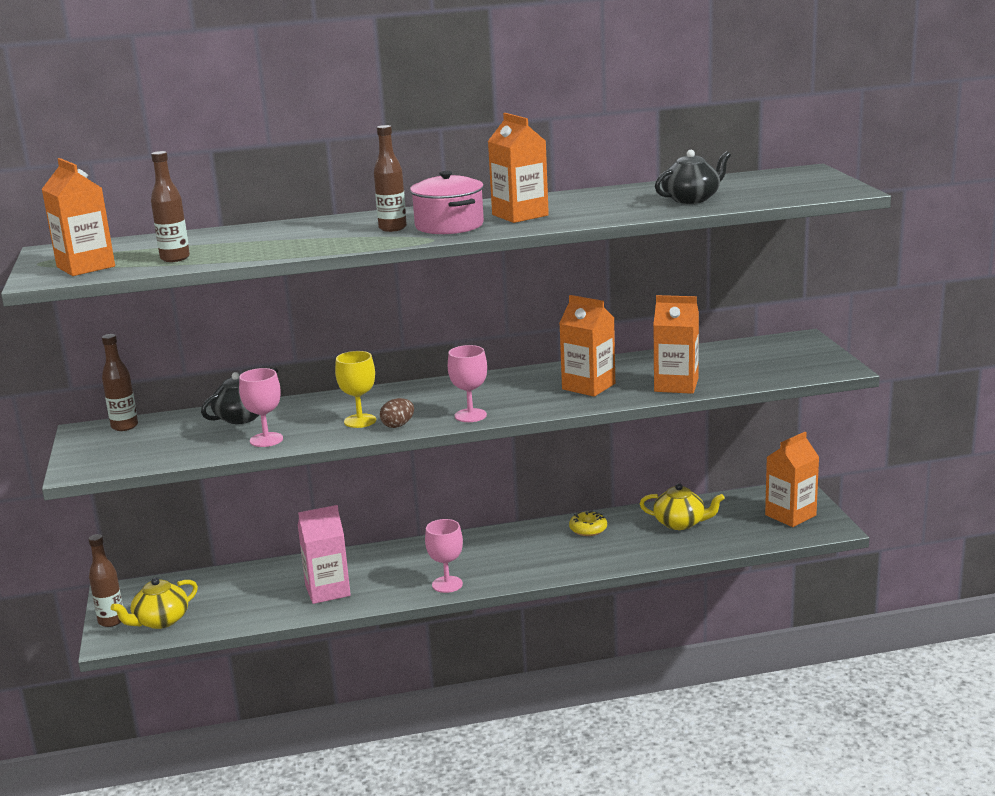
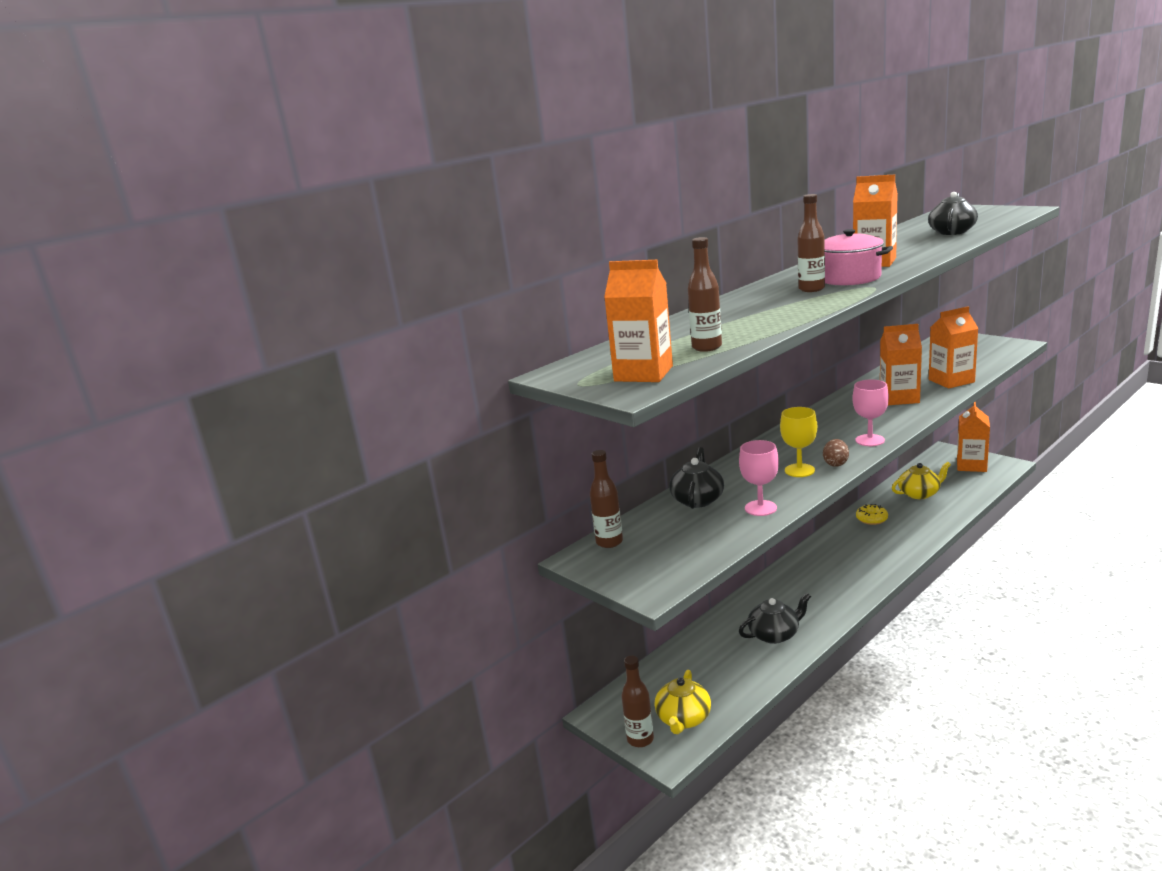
camera: 30 degrees left, 0 degrees up
(327, 590) = (774, 634): pink carton -> black teapot
(447, 584) = (851, 593): pink goblet -> none

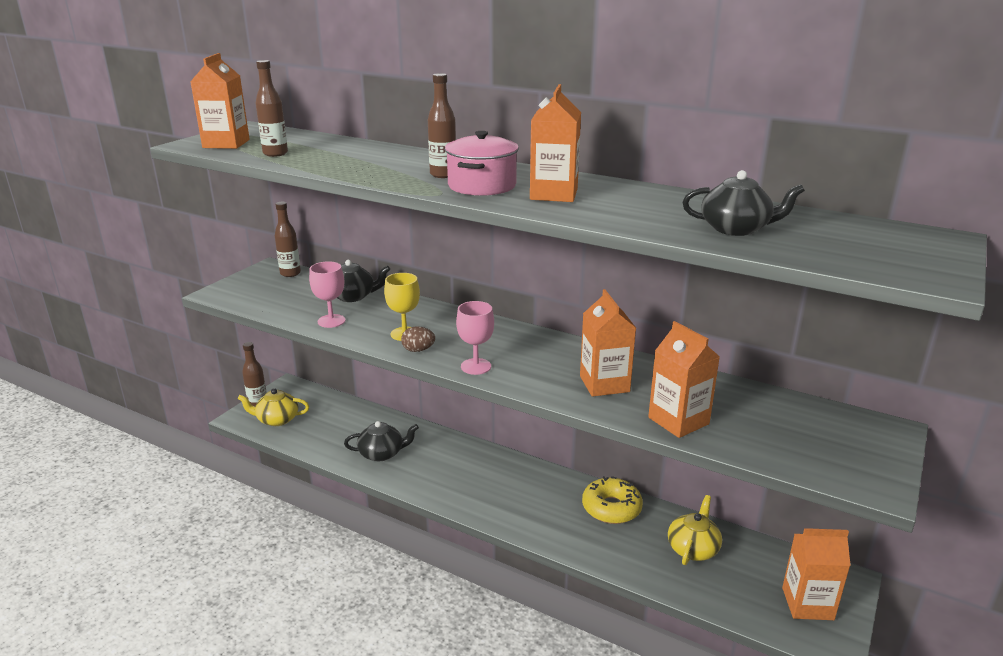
camera: 70 degrees right, 5 degrees up
(774, 634) = (382, 453): black teapot -> black teapot turned 60 degrees counterclockwise
(871, 519) = (611, 508): yellow donut -> yellow donut, size x1.63
(919, 494) = (693, 548): yellow teapot -> yellow teapot turned 120 degrees counterclockwise

